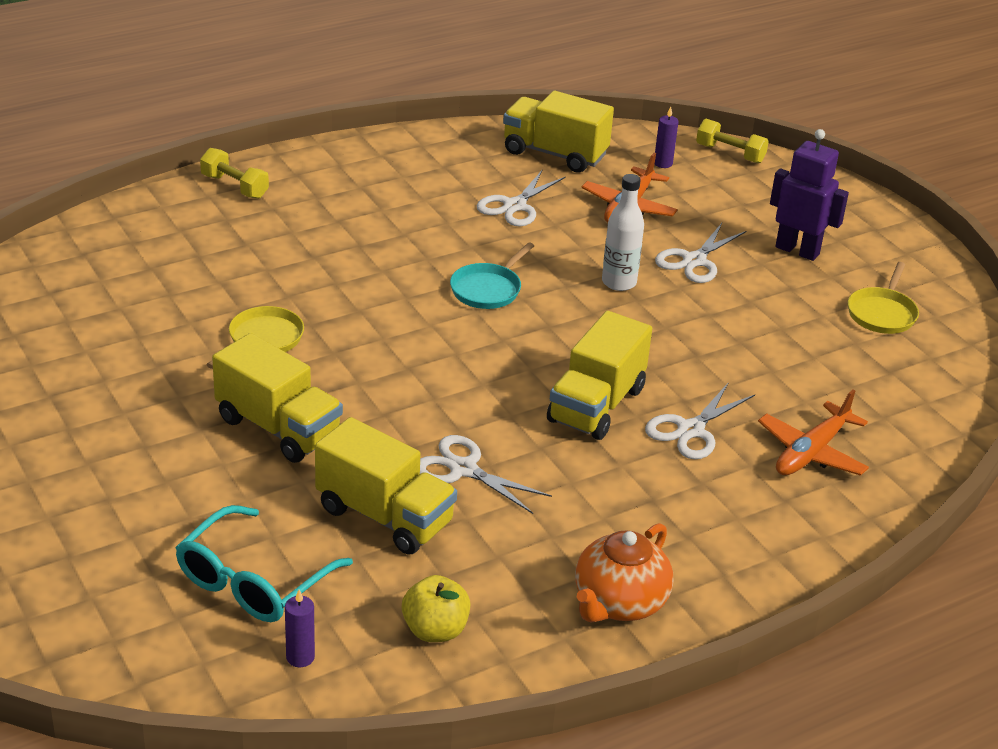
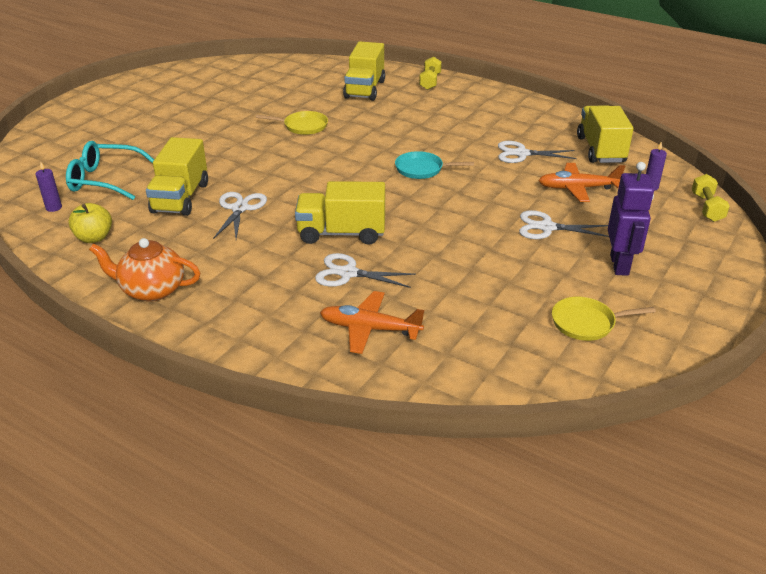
camera: 65 degrees right, 0 degrees up
(278, 428) = (232, 151): yellow truck -> yellow truck (365, 89)
(619, 282) = (484, 207): white bottle -> none

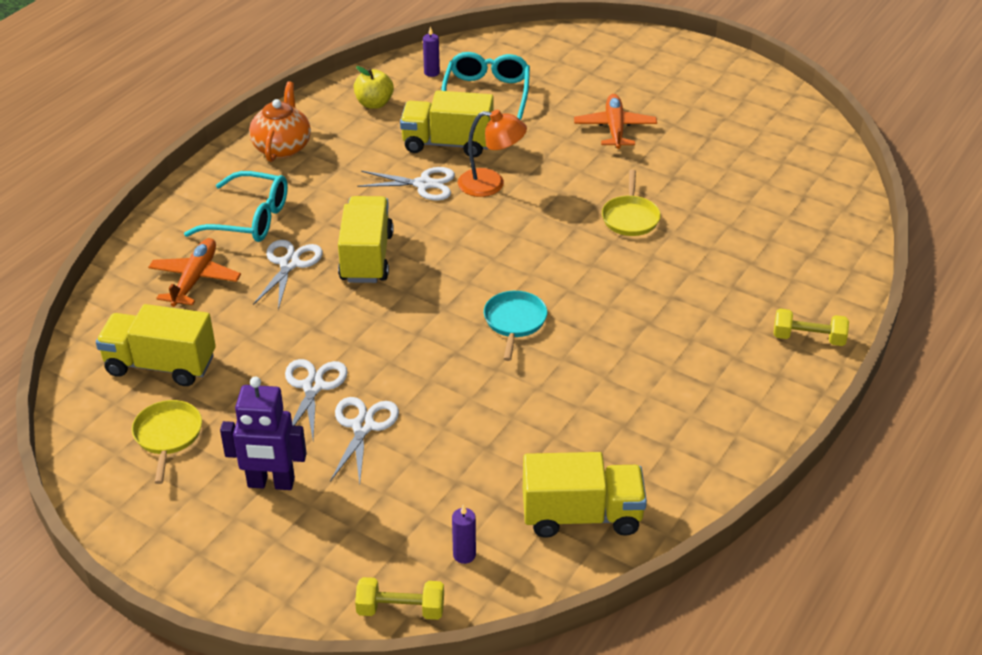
camera: 90 degrees right, 5 degrees up
(248, 178) = (491, 184): none -> orange lamp
(274, 302) = (249, 219): none -> turquoise glasses
(365, 89) = (762, 270): yellow truck -> yellow truck (160, 365)
(521, 154) = (564, 423): white scissors -> white scissors (313, 386)
(578, 188) = (461, 471): orange plane -> orange plane (615, 128)

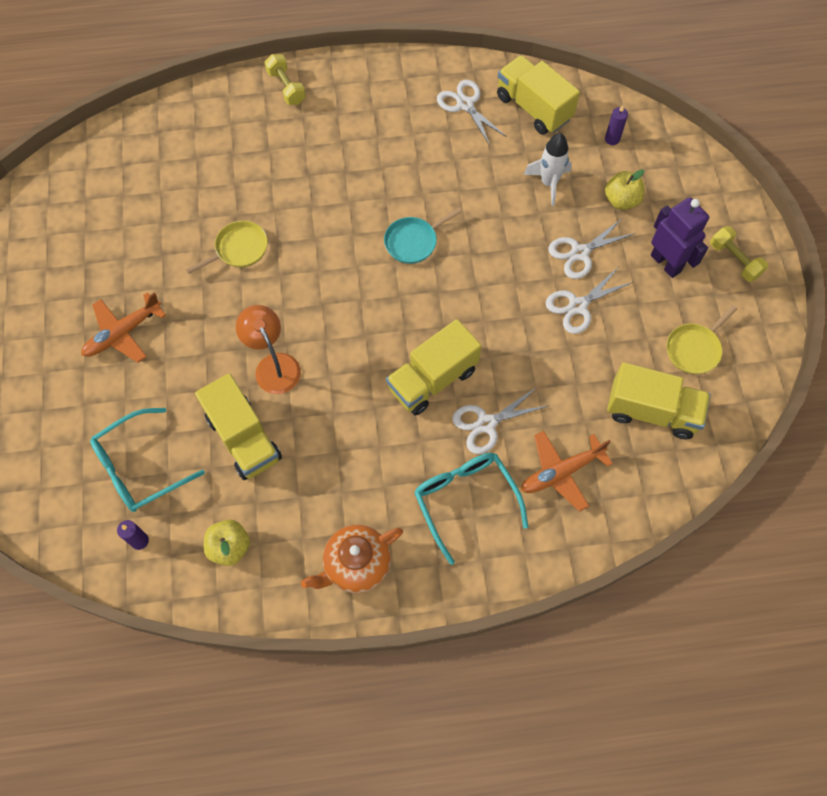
camera: 130 degrees left, 25 degrees up
(160, 365) = (652, 411): yellow truck -> yellow truck turned 45 degrees counterclockwise
(380, 503) = (621, 200): none -> yellow apple
(401, 609) = (671, 141): yellow dumbbell -> yellow dumbbell (734, 260)
(423, 184) = (314, 412): white scissors -> white scissors (465, 104)
(469, 459) = (549, 183): none -> white rocket

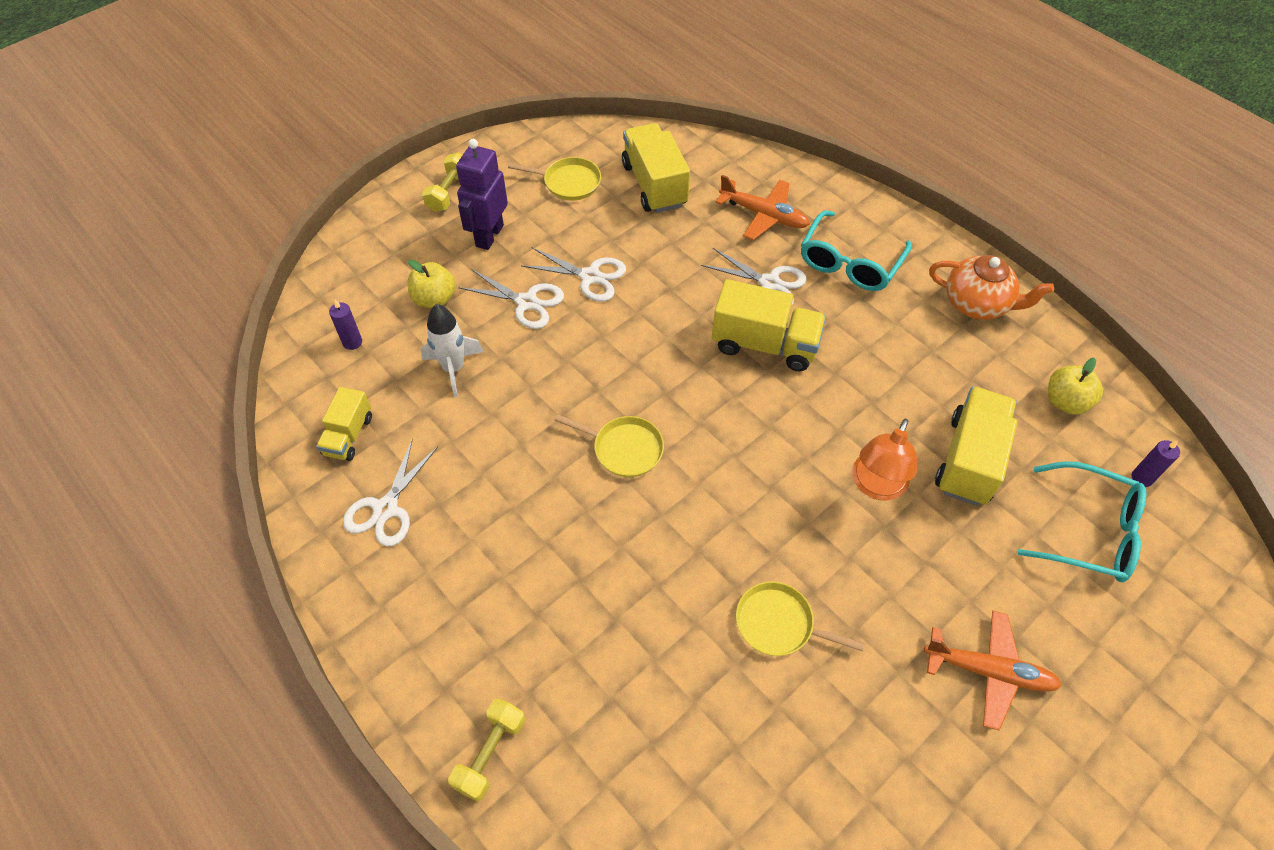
camera: 125 degrees left, 10 degrees down
(413, 241) = (624, 449): turquoise pan -> yellow pan
(533, 108) = (348, 435): yellow truck -> yellow truck, size x0.59

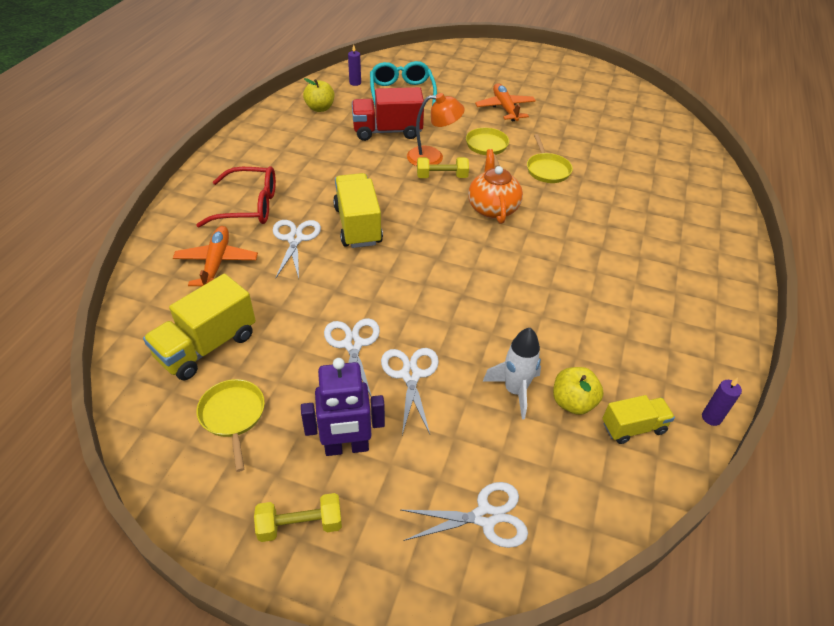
camera: 120 degrees left, 10 degrees down
(352, 342) = (551, 488): purple candle -> purple candle (711, 417)
(386, 509) = (659, 365): white scissors -> white scissors (485, 517)
(434, 299) = (455, 448): yellow apple -> yellow apple (573, 402)
(490, 753) = (722, 243): yellow dumbbell -> yellow dumbbell (442, 177)
(624, 449) = (498, 262): yellow pan -> yellow pan (487, 147)
(849, 262) = (249, 206): turquoise glasses -> red glasses
(969, 460) = (387, 131): yellow truck -> red truck
(977, 304) = (258, 147): orange teapot -> orange teapot (492, 208)

